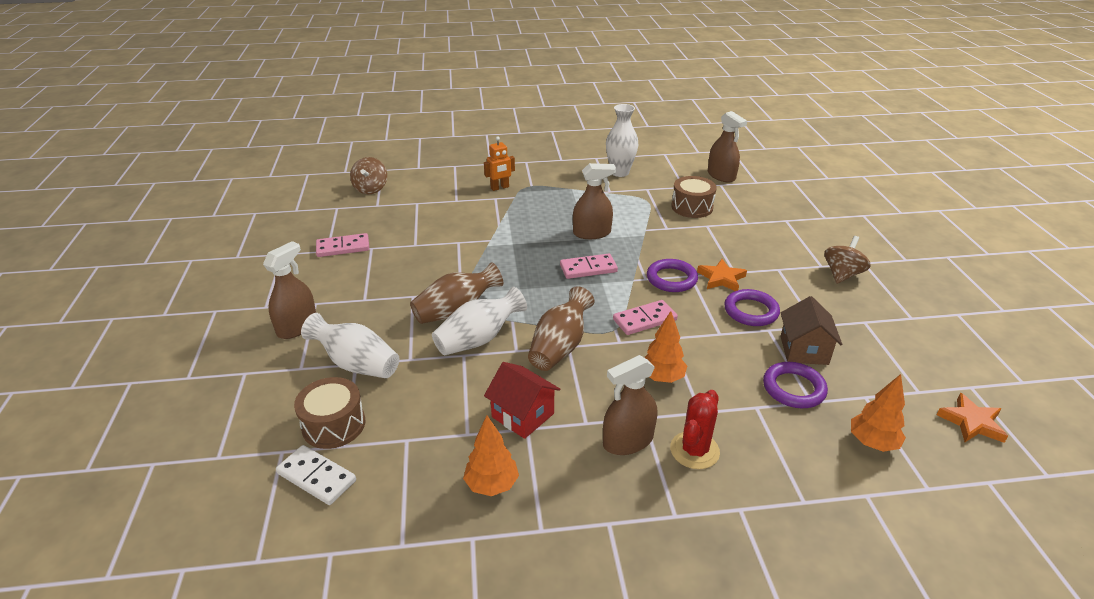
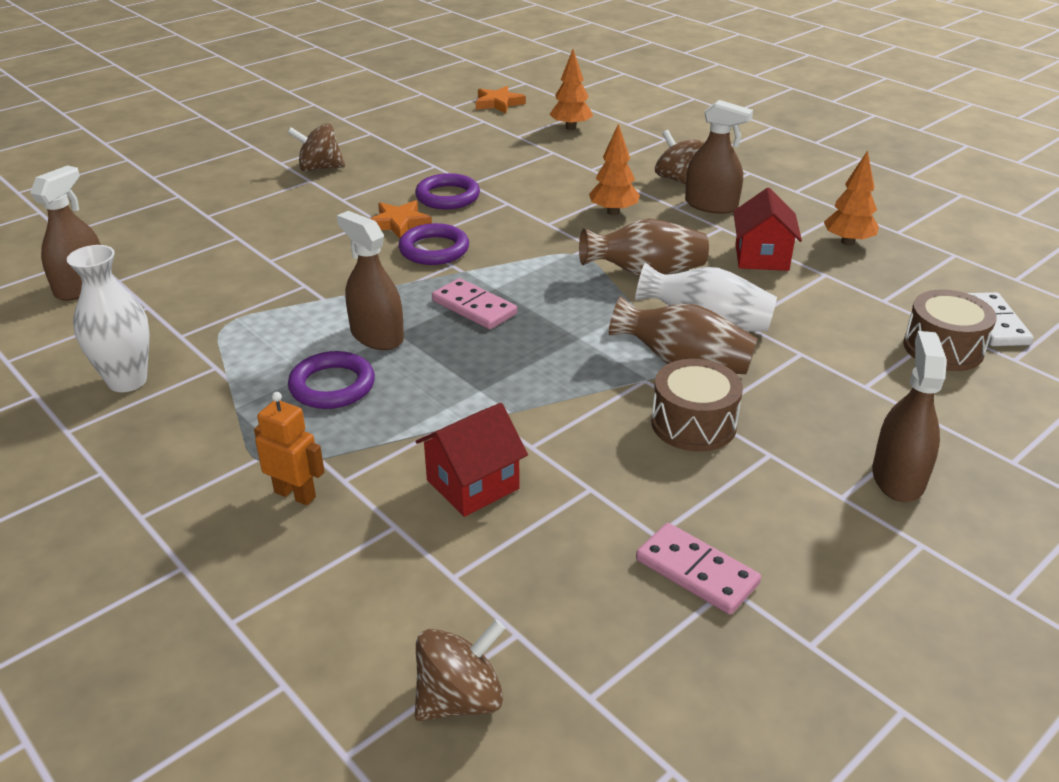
camera: 125 degrees left, 0 degrees up
(297, 326) = (898, 478): brown spray bottle -> brown spray bottle turned 105 degrees clockwise
(356, 364) = (865, 384): white vase -> none
(455, 221) = (473, 484): none -> red house
(644, 320) = (535, 243): pink domino -> none
(692, 207) = (220, 283): brown drum -> brown drum (693, 424)
(694, 450) = (678, 180): red cactus -> brown spinning top
(793, 388) = (545, 160): purple ring -> purple ring (332, 386)
(804, 350) = (484, 164): brown house -> none

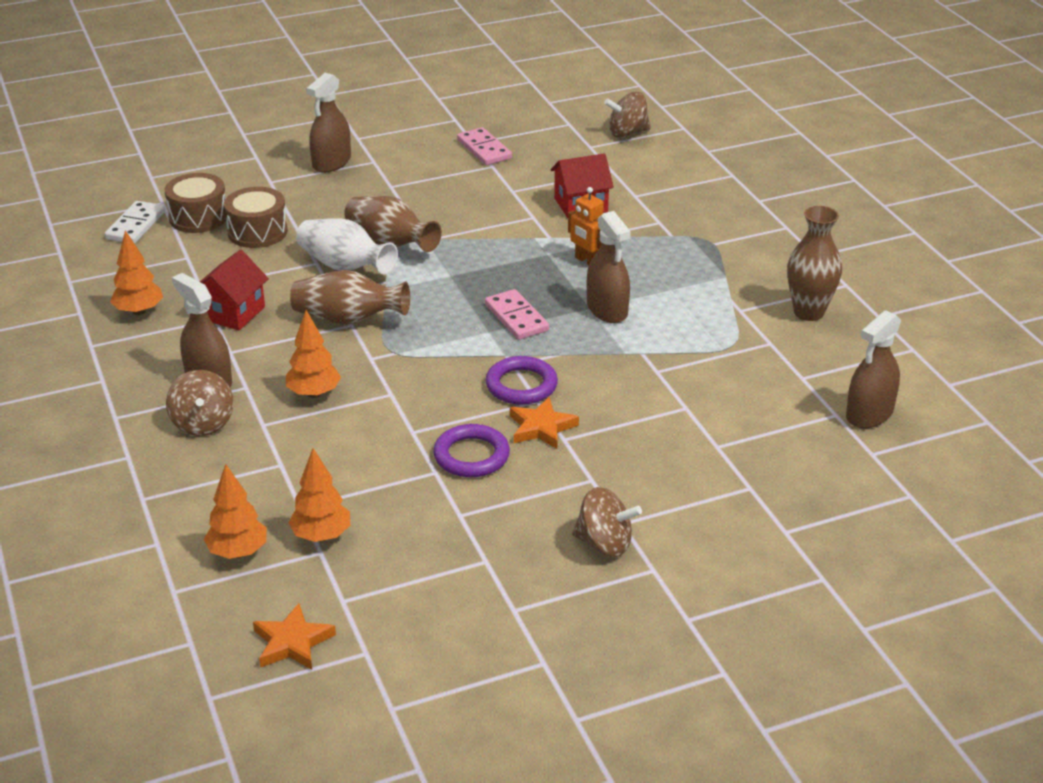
camera: 160 degrees left, 0 degrees up
(127, 381) = (808, 312): white vase -> brown vase
(295, 494) = (690, 220): orange robot -> orange robot (587, 261)
(332, 386) = (652, 278): purple ring -> none
(524, 142) = (321, 536): none -> orange tree
(693, 424) = (420, 208): brown drum -> brown drum (257, 232)

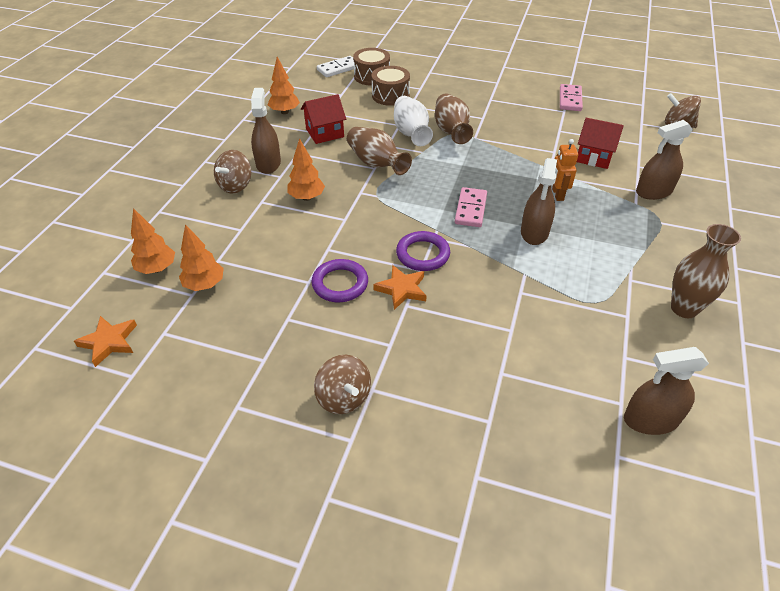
camera: 40 degrees right, 10 degrees up
(331, 162) = (473, 74): brown spray bottle -> brown spray bottle (654, 191)

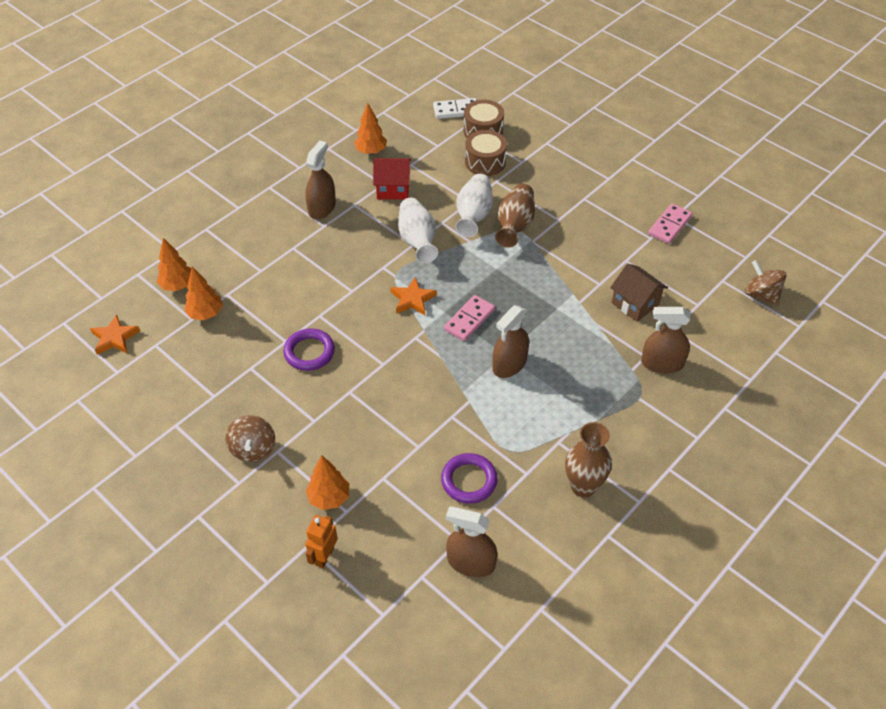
camera: 25 degrees right, 5 degrees up
(235, 185) = (281, 223): brown spinning top -> none
(307, 197) = (333, 257): orange tree -> orange tree (329, 497)
(376, 164) = (417, 240): brown vase -> white vase
(401, 289) = (355, 376): orange star -> orange star (412, 299)
(422, 254) = (395, 350): purple ring -> purple ring (469, 480)
(557, 194) = (563, 333): orange robot -> orange robot (324, 556)
(594, 157) = (635, 303): red house -> brown house

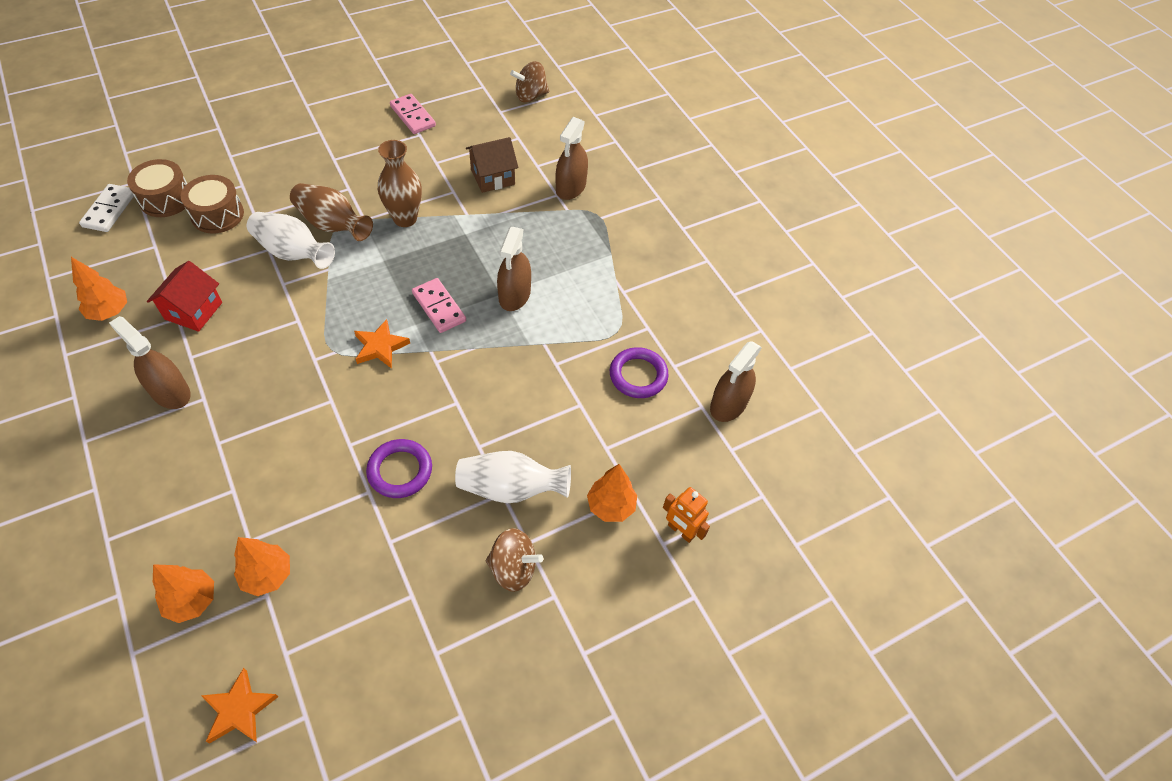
camera: 75 degrees left, 5 degrees up
(417, 240) = (295, 314): white vase -> white vase (510, 488)
(509, 364) = (514, 295): brown spray bottle -> brown spray bottle turned 45 degrees clockwise
(583, 486) = (678, 292): brown vase -> brown vase (405, 218)

